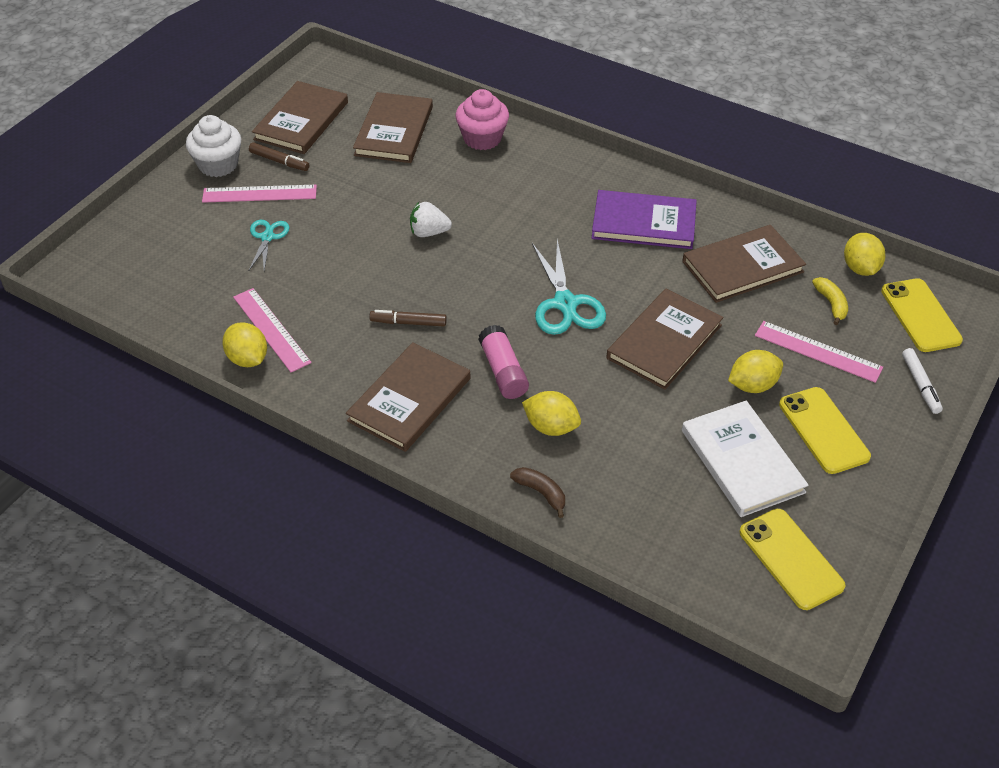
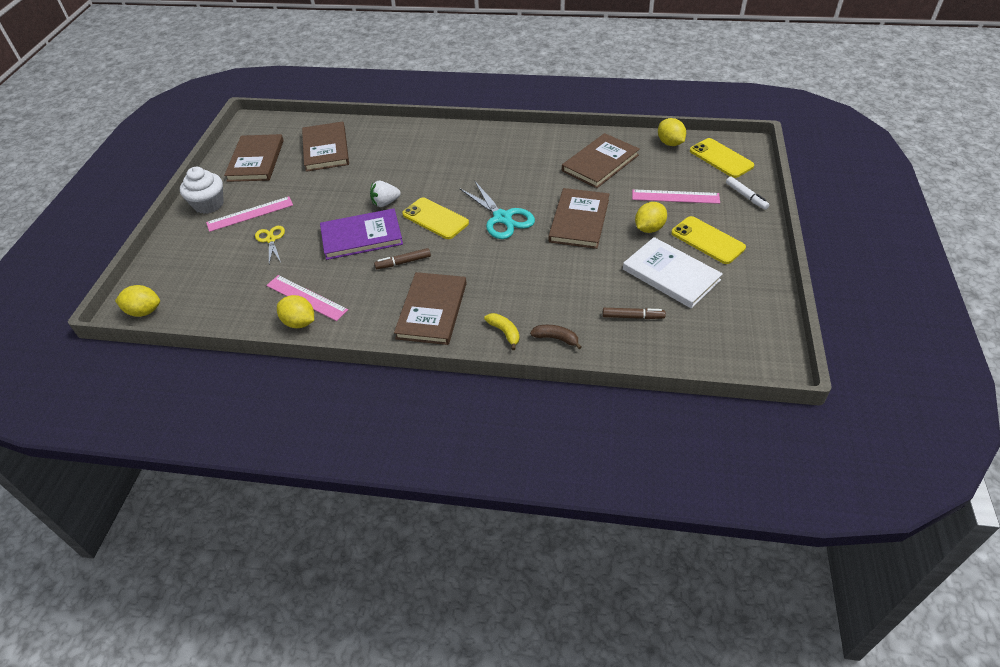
camera: 20 degrees left, 0 degrees up
(267, 237) = (271, 239): turquoise scissors -> yellow scissors
(279, 161) = (253, 189): brown marker -> brown marker (633, 317)
(482, 138) = (389, 137): pink cupcake -> none
(503, 371) = (485, 272): pink glue stick -> none
(551, 427) = (538, 295): yellow lemon -> yellow lemon (144, 311)
(644, 223) = (524, 156): purple book -> purple book (361, 236)
(791, 559) = (737, 322): yellow phone -> yellow phone (435, 219)
(831, 304) = (666, 168): yellow banana -> yellow banana (504, 332)

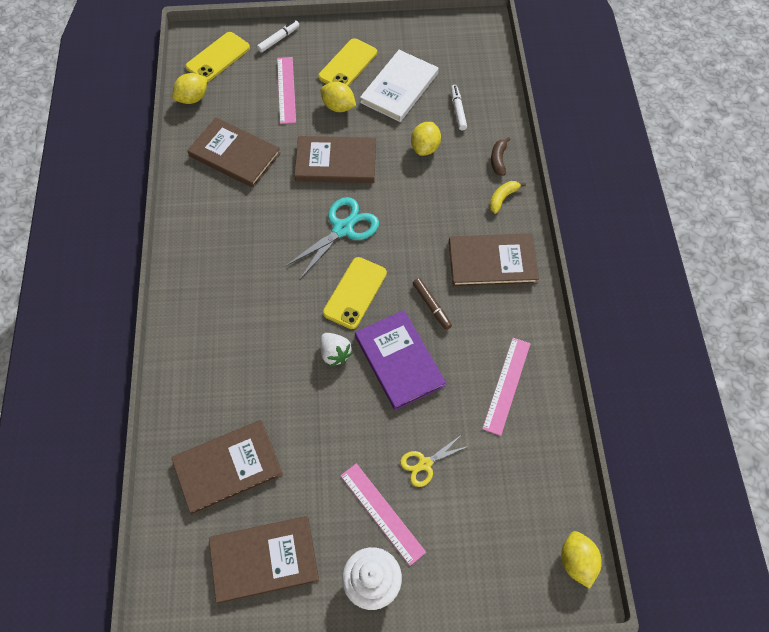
camera: 105 degrees left, 15 degrees up
(299, 322) = (542, 379): yellow lemon -> yellow lemon (425, 148)
(633, 317) = (458, 110): brown marker -> white marker

